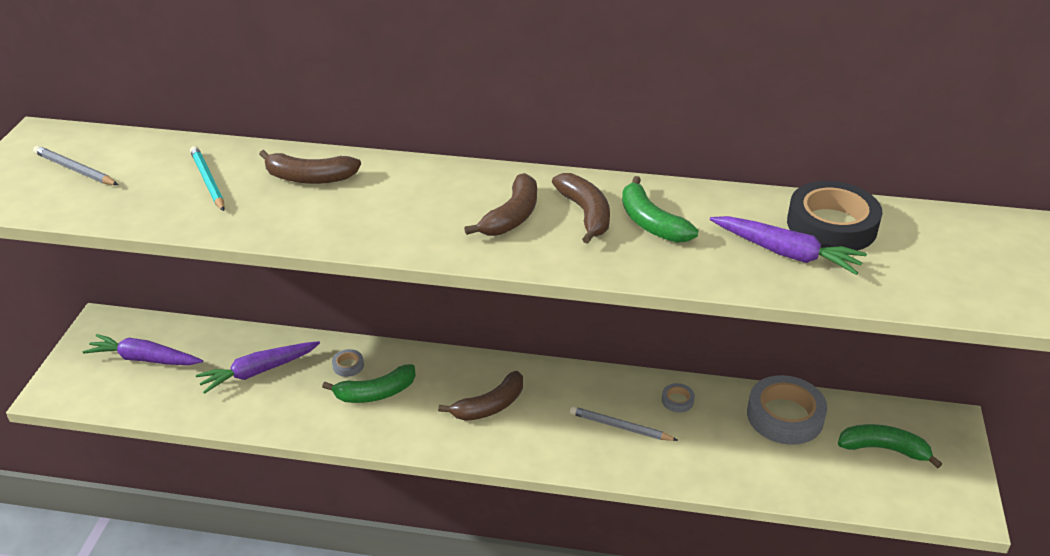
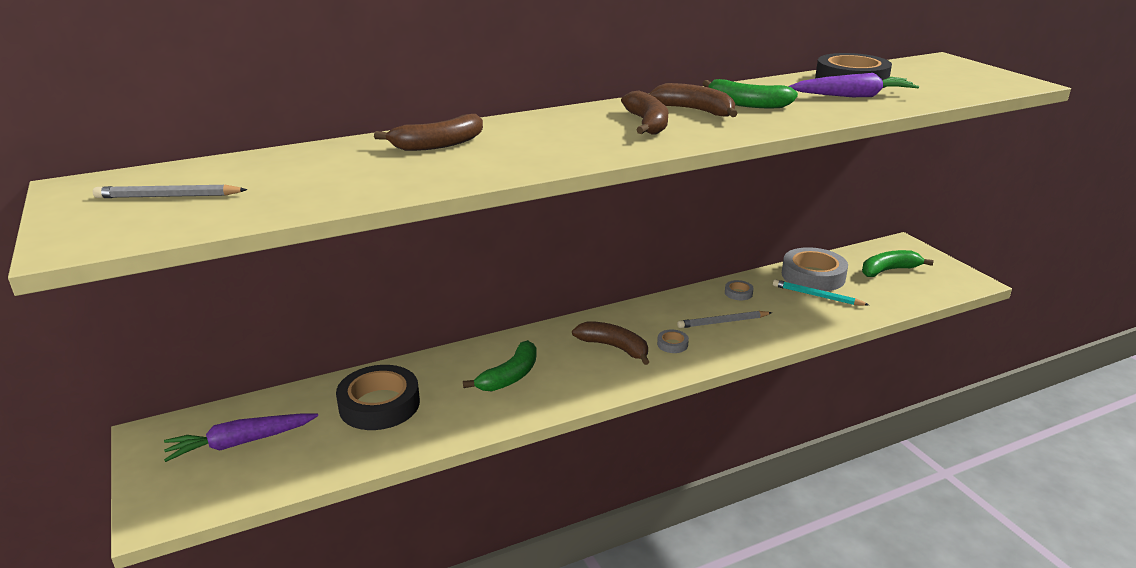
camera: 35 degrees left, 10 degrees down
(208, 181) = (340, 168): turquoise pencil -> turquoise pencil (817, 296)
(258, 371) = (379, 404): purple carrot -> black tape
(348, 365) = (461, 368): grey tape -> grey tape (672, 344)
(490, 406) = (614, 347): brown banana -> brown banana turned 75 degrees counterclockwise

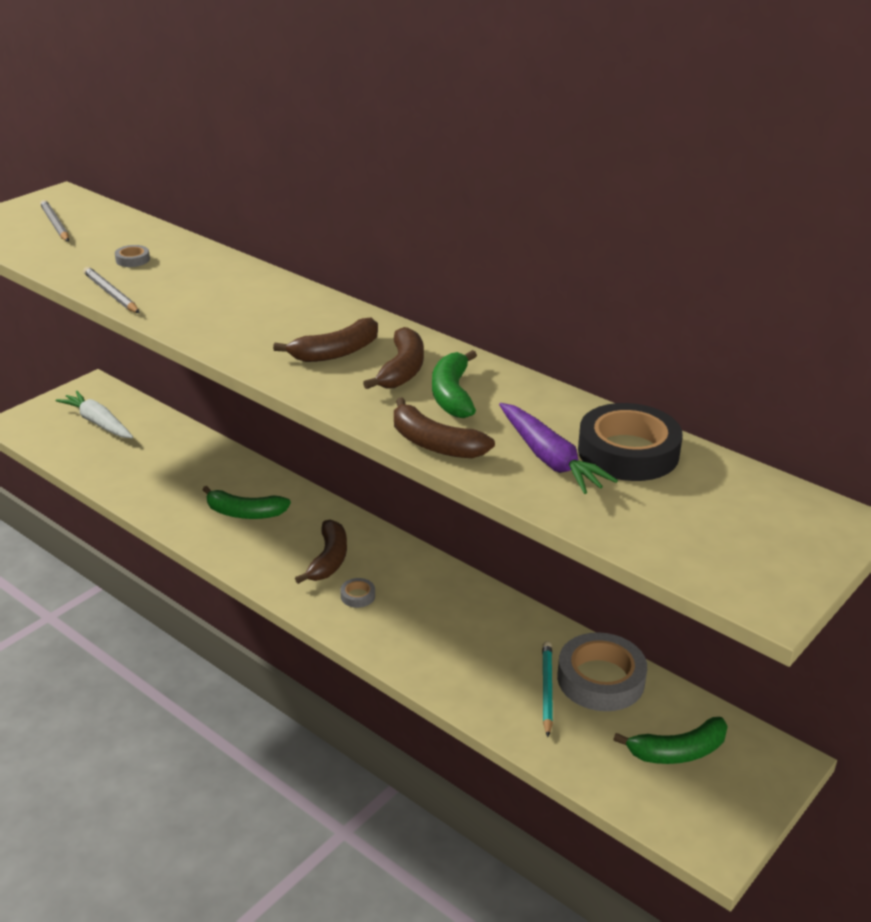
camera: 65 degrees right, 5 degrees up
(241, 443) = (98, 423): purple carrot -> white carrot
(379, 404) = (171, 462): black tape -> none
(438, 144) = (211, 277): brown banana -> brown banana (435, 444)
(722, 322) = (428, 622): grey pencil -> grey pencil (111, 293)
(738, 293) = (505, 623): grey tape -> grey tape (132, 260)
(888, 270) = (678, 751): green banana -> green banana turned 120 degrees clockwise

